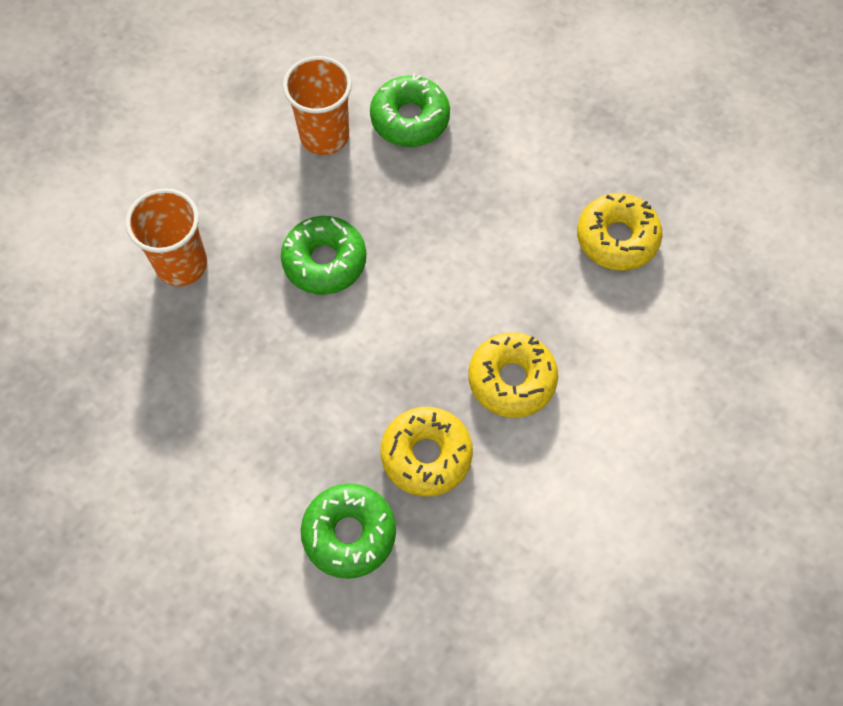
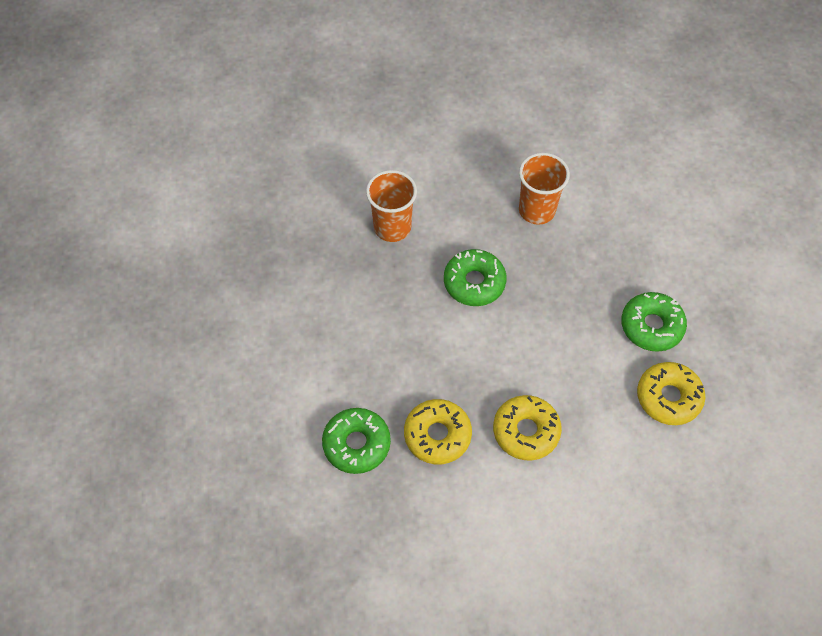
camera: 40 degrees right, 5 degrees down
(410, 119) = (598, 235): green donut -> green donut (651, 326)

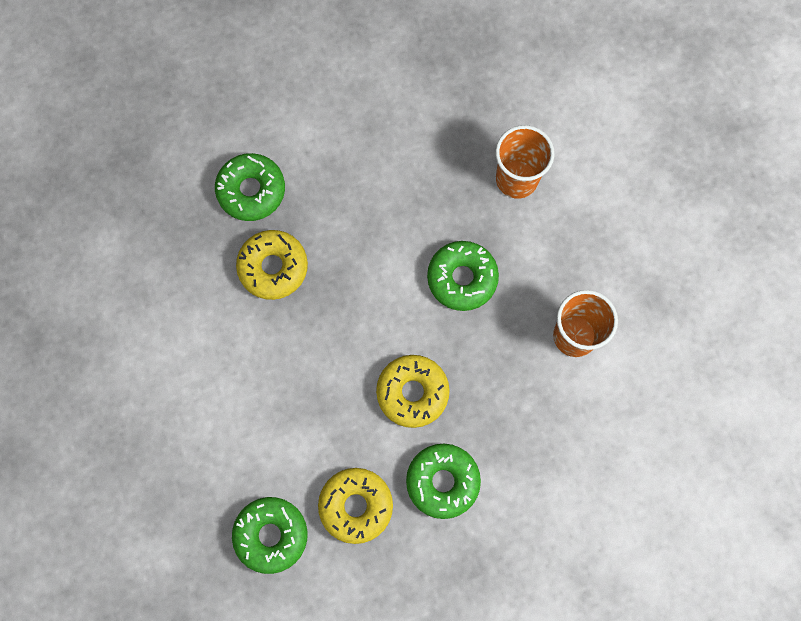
camera: 80 degrees right, 15 degrees up
(526, 431) = (291, 356): yellow donut -> yellow donut (412, 392)
(691, 472) = (271, 535): none -> green donut

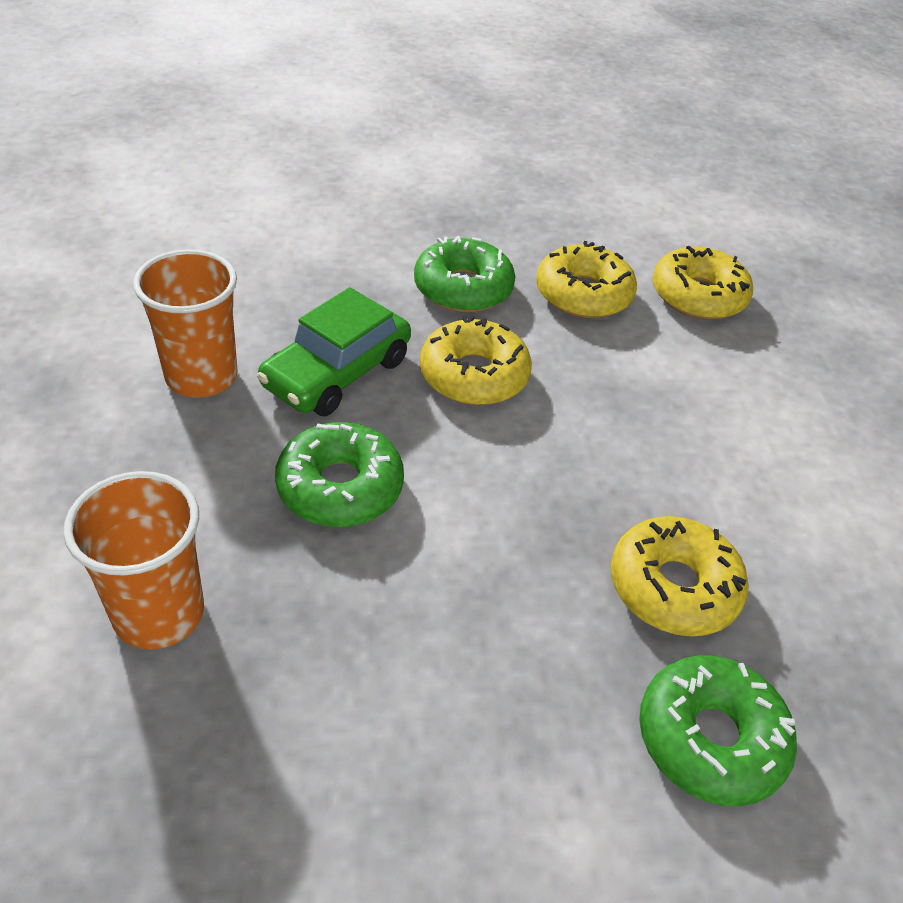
camera: 170 degrees left, 30 degrees down
(271, 535) = (698, 296): green donut -> yellow donut
(497, 366) = (337, 373): none -> green car

